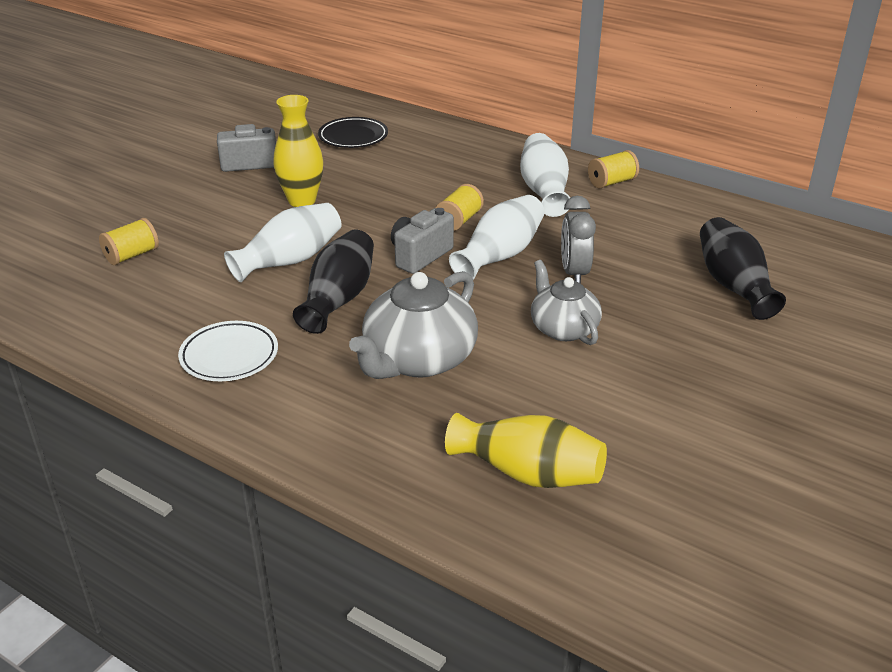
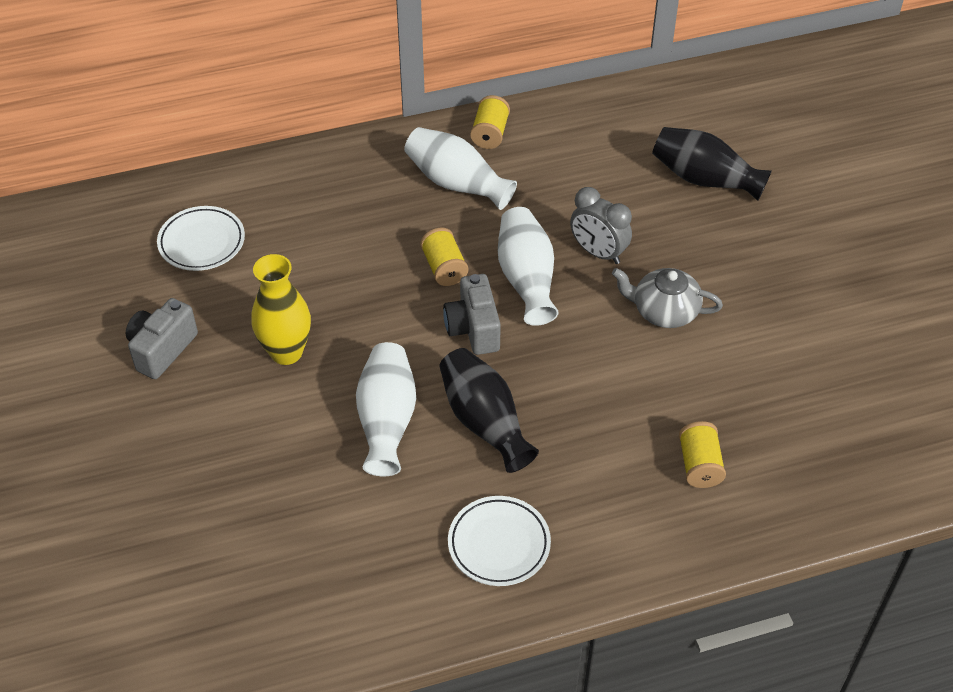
camera: 50 degrees left, 15 degrees up
(132, 255) = (249, 534): yellow spool -> yellow spool (699, 465)
(353, 137) = (202, 242): black plate -> white plate
(418, 359) = (621, 423): grey teapot -> none
(528, 473) = (809, 445): yellow vase -> none

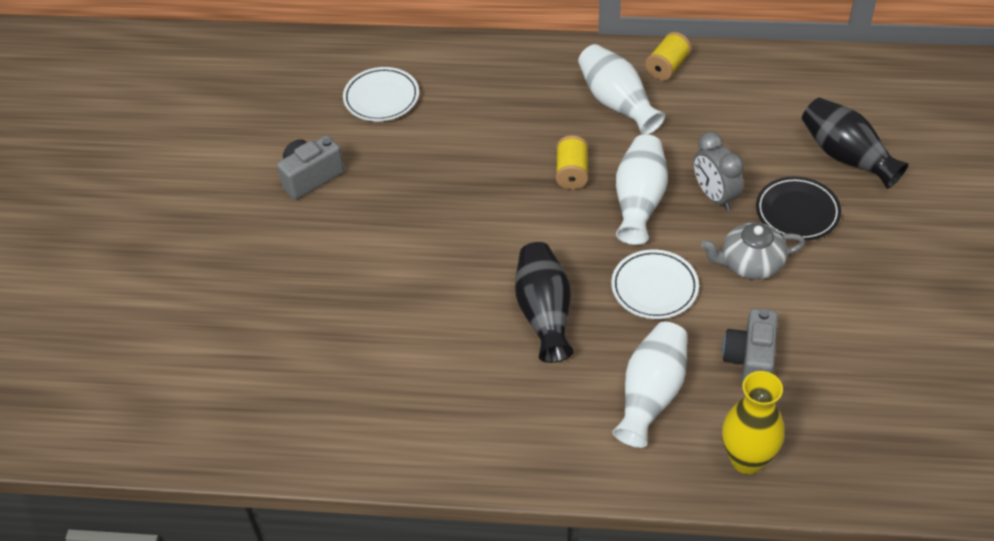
camera: 25 degrees right, 0 degrees up
(286, 352) = (407, 207): yellow vase -> yellow vase (747, 459)
(387, 421) = (463, 287): white vase -> white vase (651, 395)
(473, 329) = (572, 231): grey camera -> grey camera (750, 360)
(499, 544) = (508, 418): white plate -> white plate (654, 288)
(664, 311) = (750, 264): grey teapot -> grey teapot turned 45 degrees counterclockwise
(684, 247) = (797, 212): none -> black plate
(699, 465) = (716, 407): yellow spool -> none

